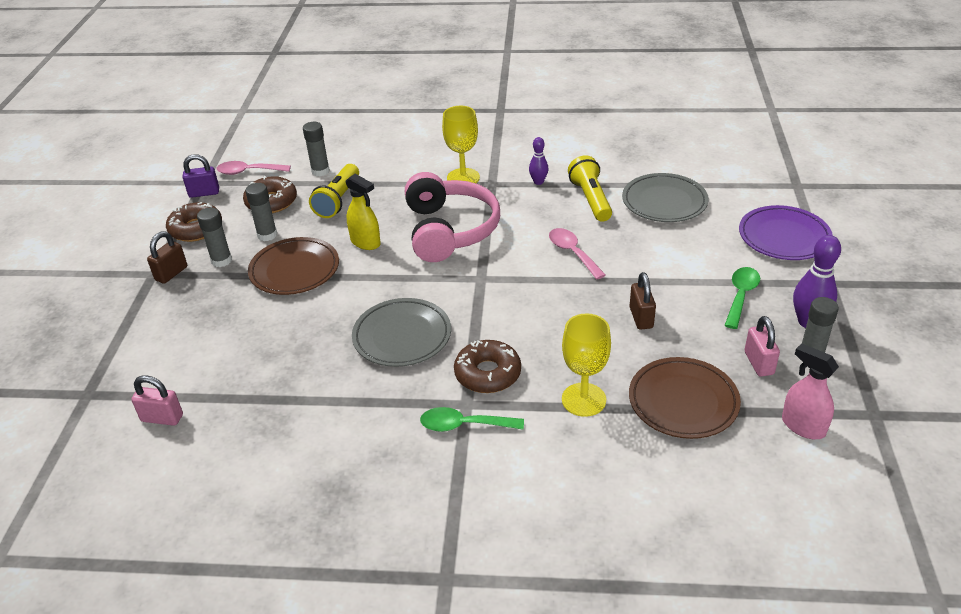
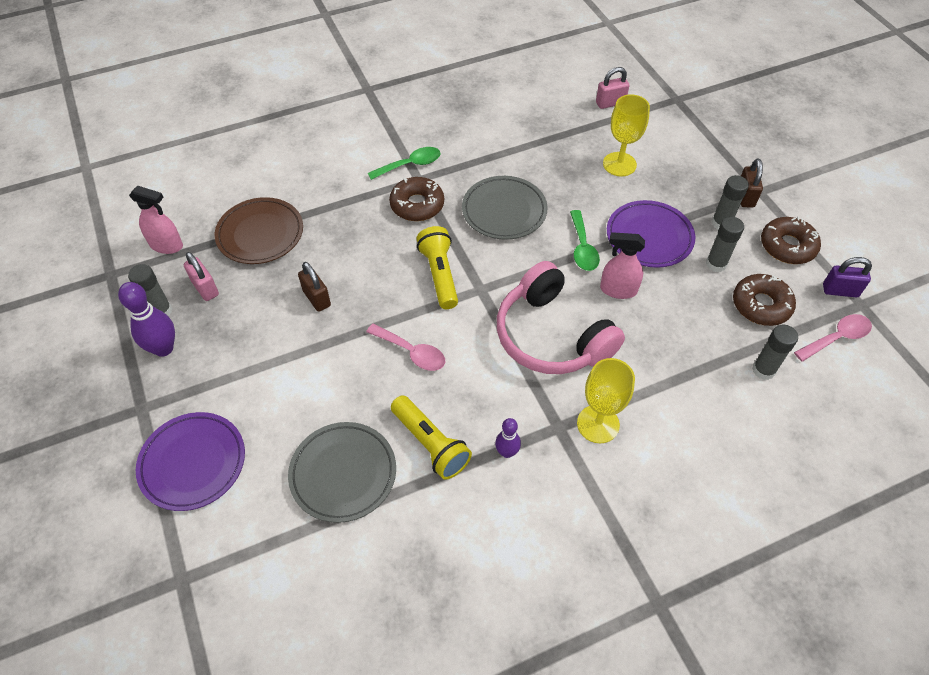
camera: 150 degrees right, 15 degrees up
(204, 193) = (840, 291): purple padlock -> purple padlock turned 45 degrees clockwise
(294, 270) = (649, 237): brown plate -> purple plate
(338, 200) = (698, 333): yellow flashlight -> yellow flashlight (439, 275)
(365, 242) = (618, 290): yellow spray bottle -> pink spray bottle
(583, 399) = (335, 210): yellow goblet -> yellow goblet (619, 164)
(741, 296) = (230, 357): green spoon -> green spoon (582, 247)

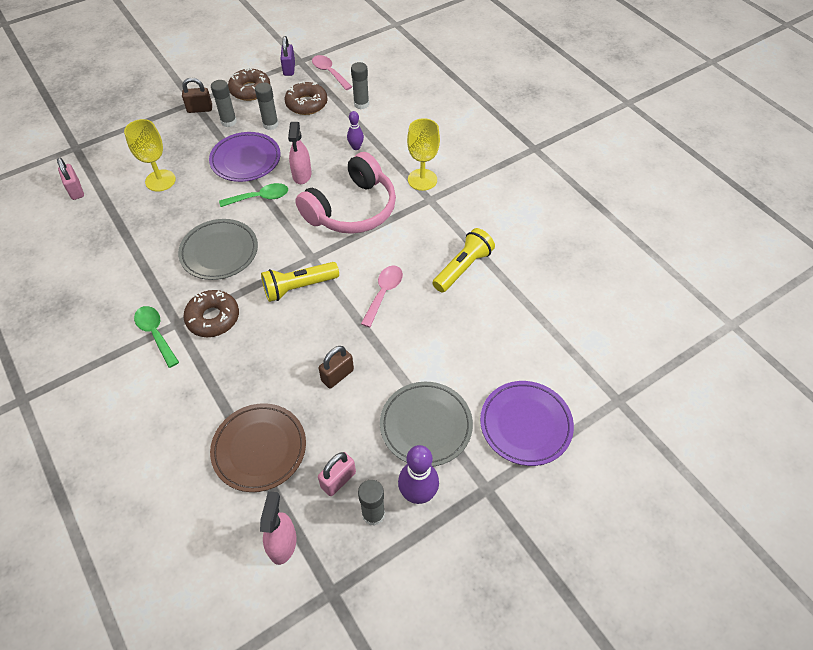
camera: 100 degrees left, 0 degrees up
(343, 473) = (502, 316): grey plate -> grey plate (426, 425)
(507, 452) = (457, 224): purple bowling pin -> purple bowling pin (356, 147)

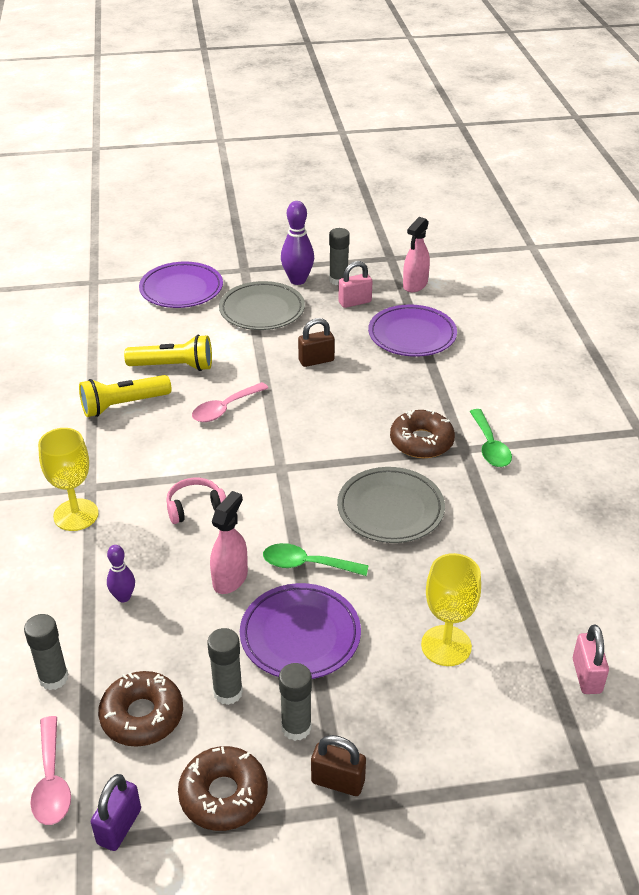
camera: 155 degrees left, 15 degrees down
(259, 449) = (412, 335): brown plate -> purple plate
(299, 287) = (313, 441): yellow flashlight -> yellow flashlight (174, 366)
(352, 209) = (195, 507): pink headphones -> pink headphones, size x0.45

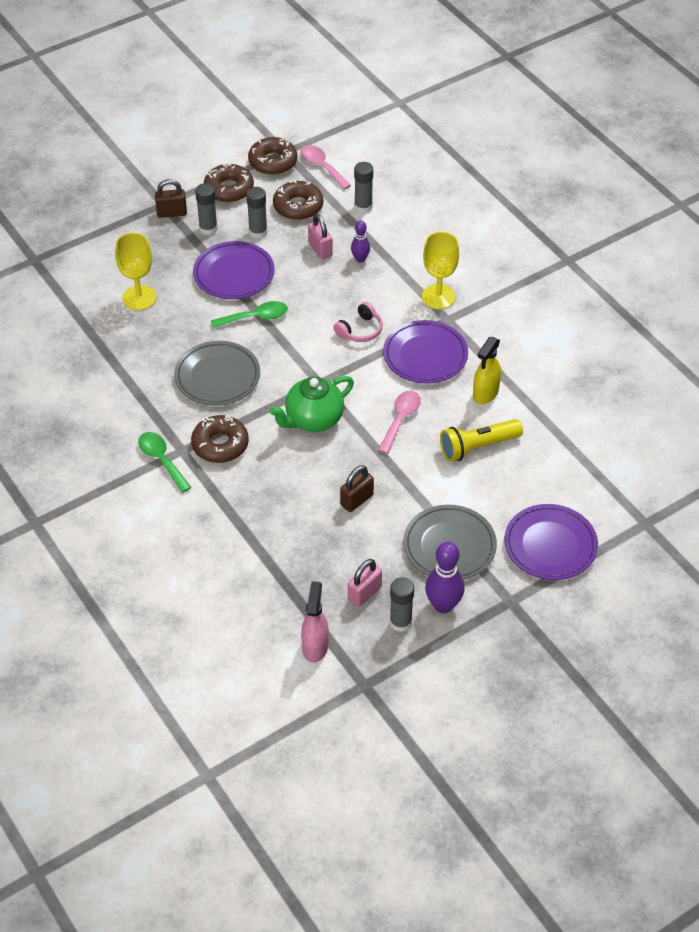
camera: 155 degrees right, 10 degrees up
(119, 826) = (273, 162): purple padlock -> brown donut
(123, 405) = (485, 393): yellow flashlight -> yellow spray bottle
(230, 579) = (300, 292): pink spray bottle -> none
(311, 435) = (313, 419): none -> green teapot
(412, 335) = (283, 567): purple plate -> purple plate (425, 355)
(586, 676) = (45, 309): pink padlock -> pink padlock (320, 249)

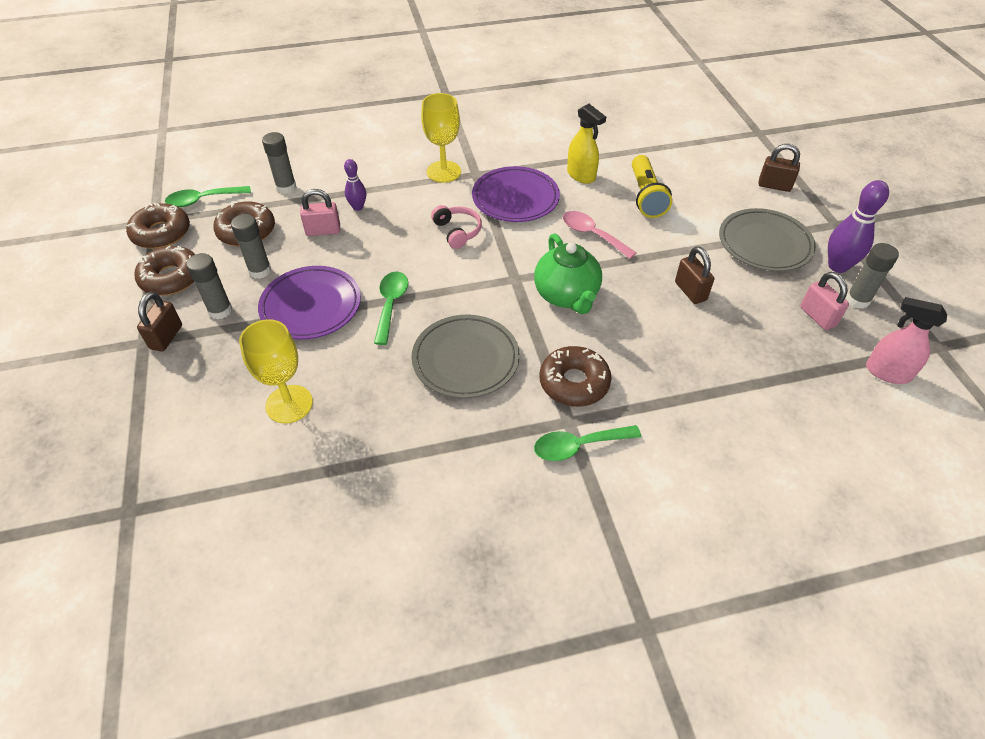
camera: 70 degrees left, 0 degrees up
(322, 167) = (203, 200): pink spoon -> green spoon
(550, 545) = (774, 185): purple plate -> brown padlock

